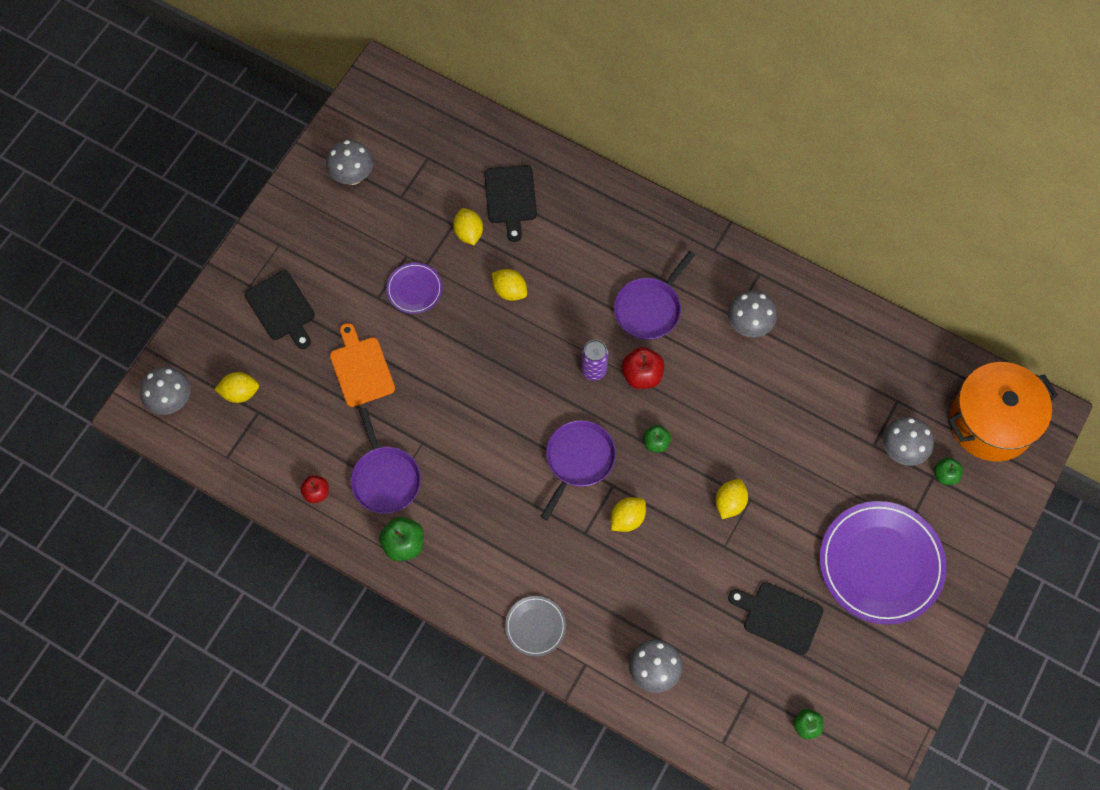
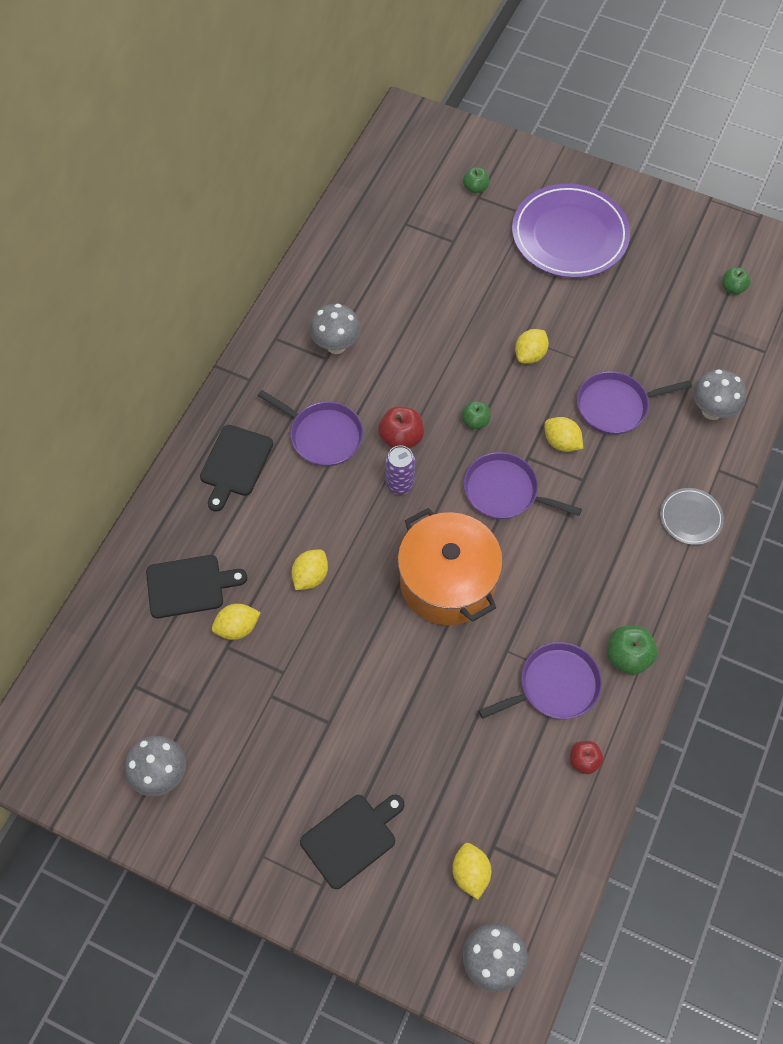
camera: 95 degrees left, 5 degrees down
(361, 368) = (423, 730): orange cutting board -> none
(414, 289) = (315, 681): purple plate -> none
(665, 577) = (615, 406): none -> purple pan
(729, 503) = (530, 355): yellow lemon -> yellow lemon turned 75 degrees counterclockwise
(779, 616) = (635, 311): black cutting board -> black cutting board (235, 464)
(901, 451) = (456, 220): grey mushroom -> none
(991, 422) = (418, 155): orange pot -> orange pot (447, 582)

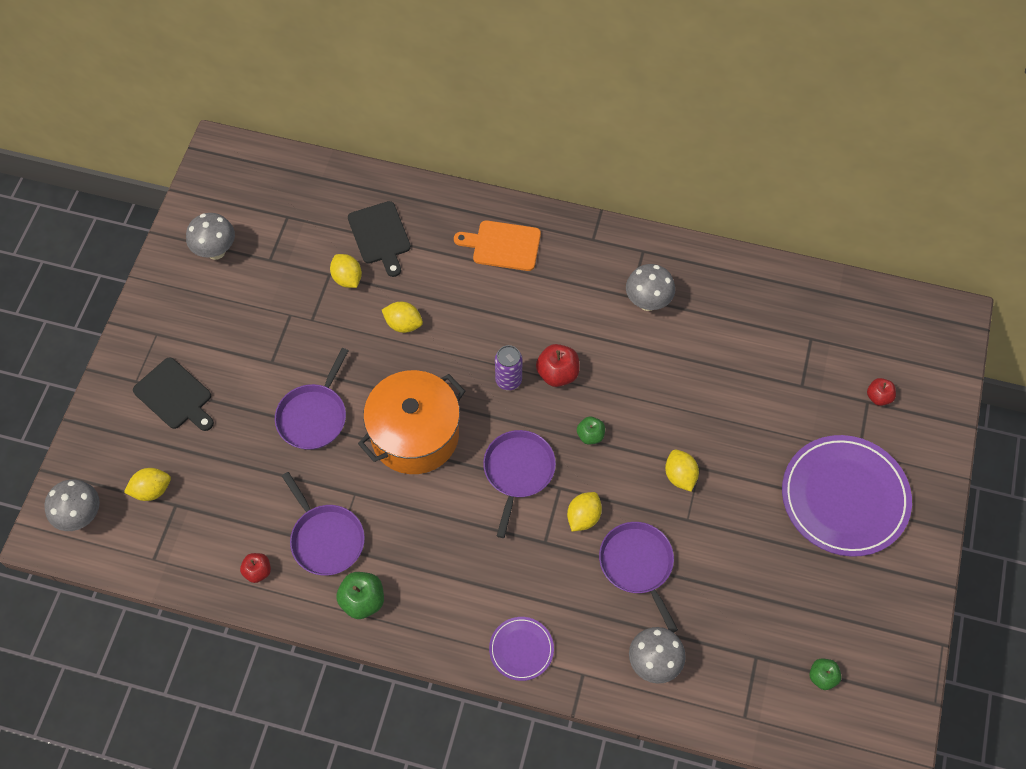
camera: 80 degrees right, 0 degrees up
(235, 464) = (503, 245): black cutting board -> orange cutting board
(323, 435) = (546, 308): purple pan -> purple pan (314, 416)
(475, 188) = (878, 397): green apple -> red apple
(530, 355) = (680, 476): yellow lemon -> yellow lemon turned 45 degrees clockwise
(690, 518) = (521, 649): grey plate -> purple plate

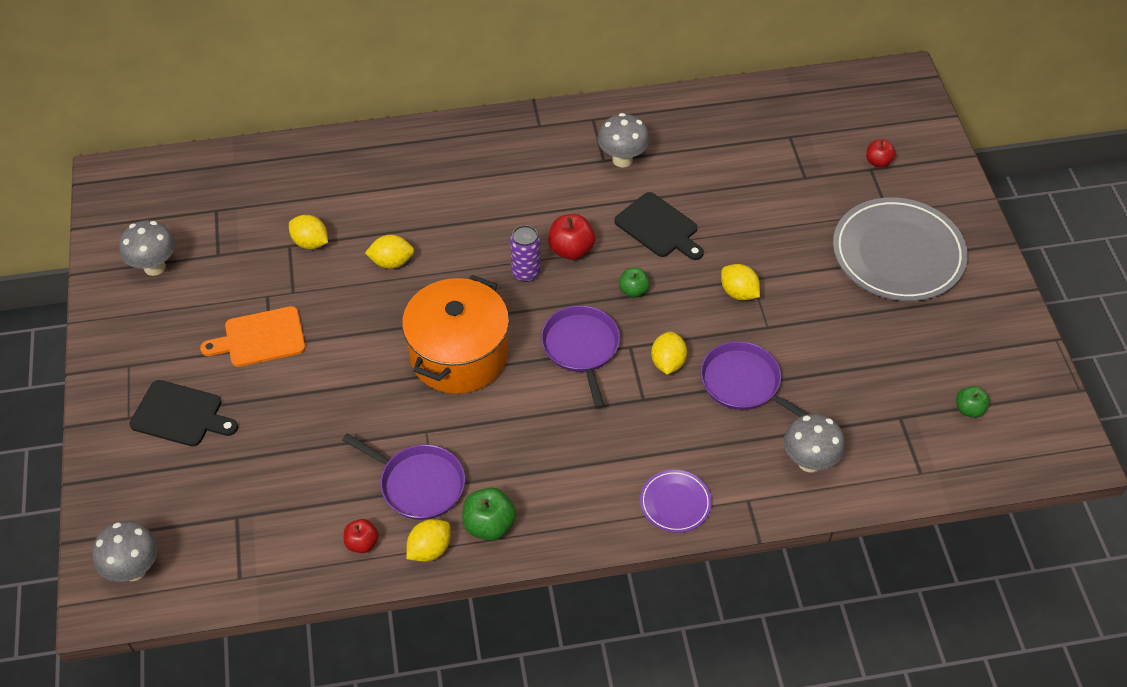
camera: 25 degrees left, 10 degrees down
(152, 490) = (202, 513): yellow lemon -> yellow lemon (429, 549)
(314, 416) = (343, 377): purple pan -> none
(380, 236) = (324, 194): black cutting board -> black cutting board (659, 227)
(503, 245) = (454, 160): orange cutting board -> orange cutting board (260, 338)
(844, 497) = (898, 254): purple plate -> grey plate

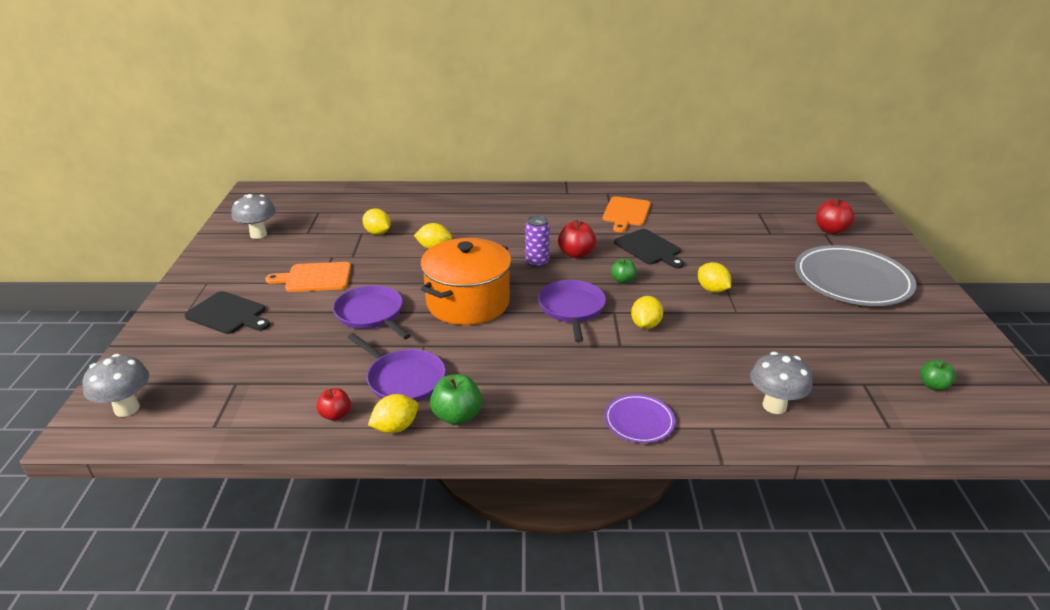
camera: 10 degrees right, 20 degrees down
(622, 159) = (626, 213): grey mushroom -> orange cutting board
(744, 383) = (713, 345): purple pan -> purple pan (371, 314)
(878, 162) = (830, 230): red apple -> red apple, size x1.56

